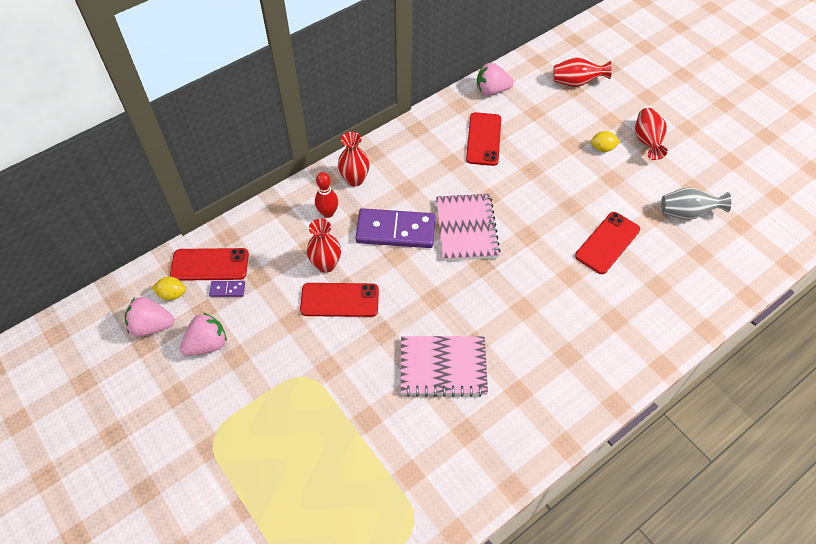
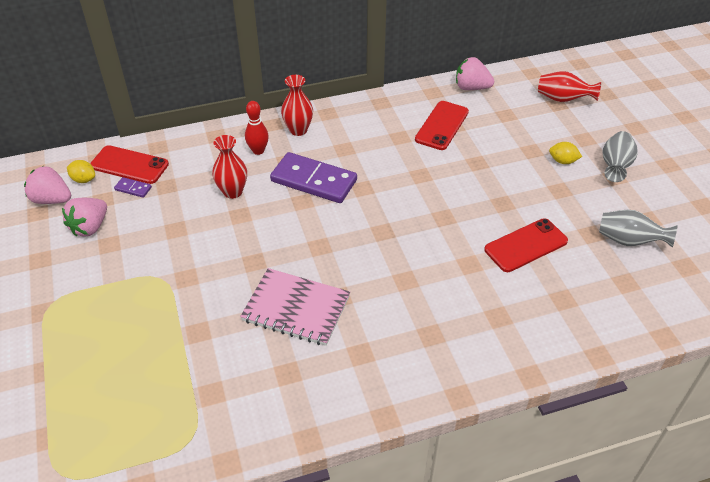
camera: 20 degrees right, 10 degrees down
(207, 344) = (90, 227): pink strawberry -> pink strawberry turned 135 degrees clockwise
(339, 300) = (229, 224): red phone -> none
(466, 229) = (384, 196): pink notebook -> none
(647, 141) = (615, 166): red vase -> grey vase

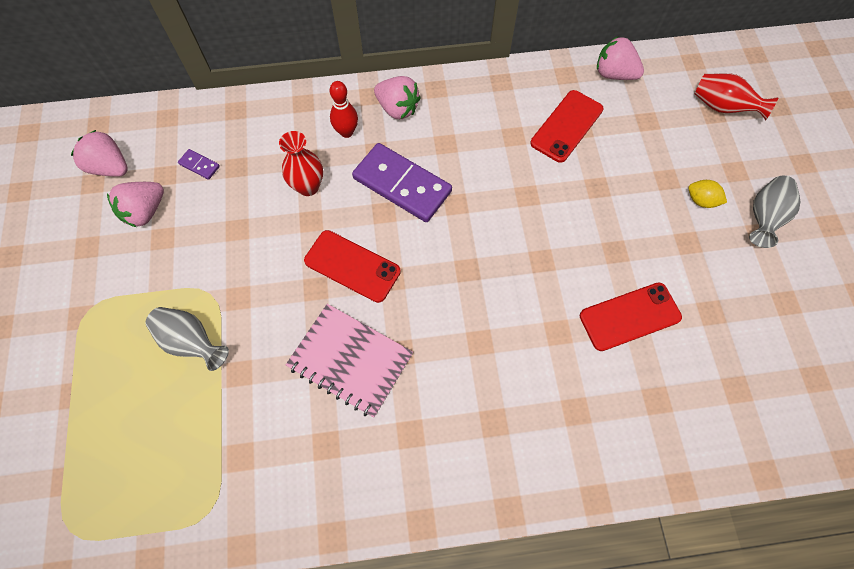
camera: 10 degrees right, 20 degrees up
(84, 179) = (148, 144): yellow lemon -> none
(129, 165) = (200, 131): red phone -> red phone (352, 266)
(298, 130) = (397, 108): red vase -> pink strawberry
(629, 241) = (755, 330): grey vase -> grey vase (191, 342)

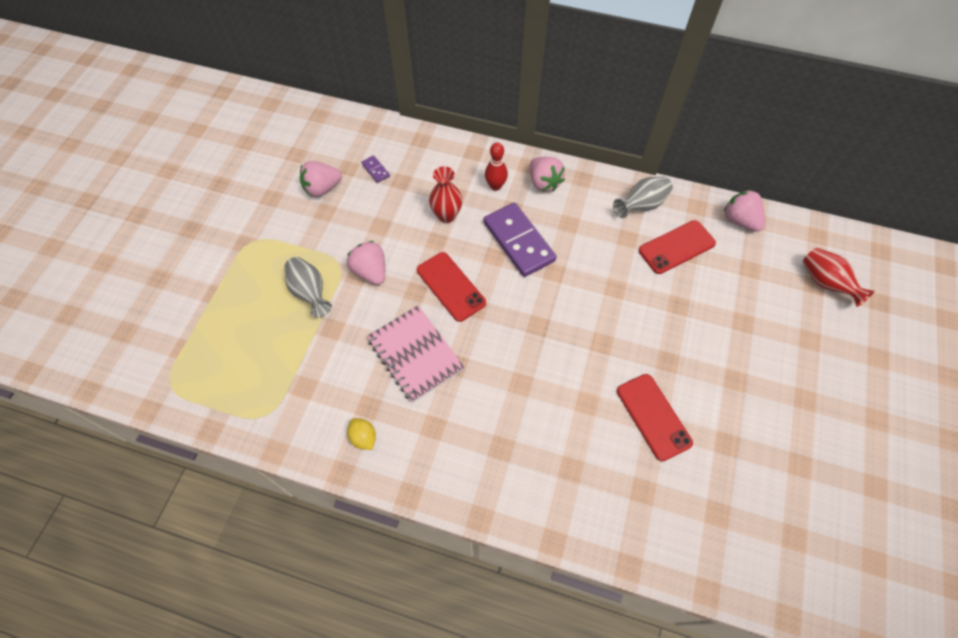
camera: 25 degrees right, 5 degrees down
(110, 167) = (313, 148): pink strawberry -> pink strawberry (370, 271)
(629, 316) = (653, 416): red phone -> red phone turned 60 degrees clockwise
(701, 200) = (765, 351): yellow lemon -> yellow lemon (363, 437)
(764, 218) = (816, 388): grey vase -> grey vase (641, 205)

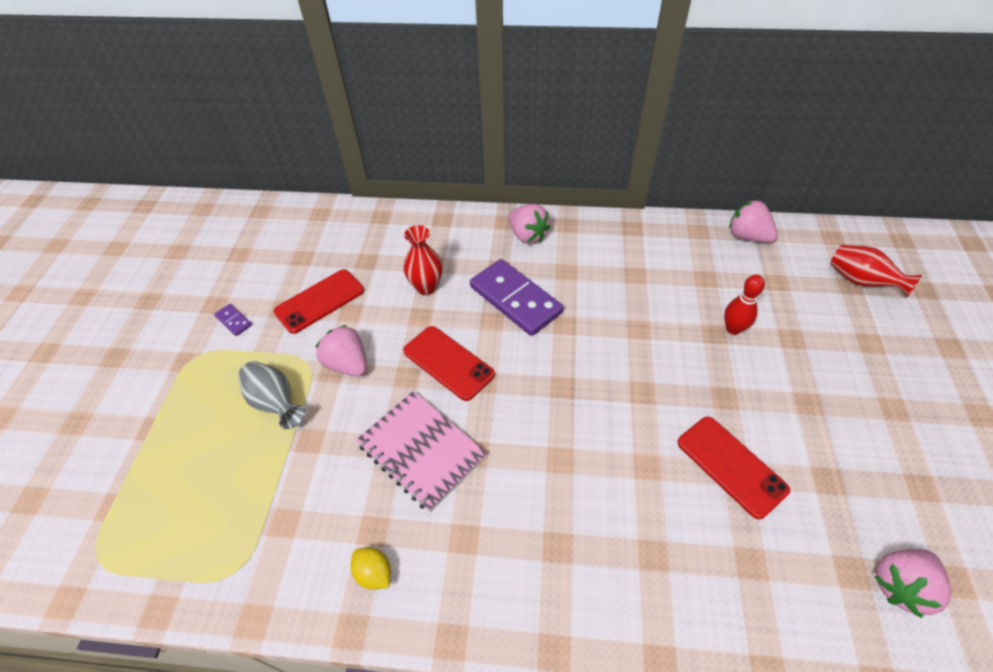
camera: 10 degrees left, 10 degrees down
(322, 188) = (275, 284): pink strawberry -> pink strawberry (900, 585)
(375, 170) = (335, 254): purple domino -> purple domino (234, 321)
(495, 186) = (475, 248): red bowling pin -> red bowling pin (733, 329)
(641, 205) = (639, 240): grey vase -> none
(676, 247) = (691, 274): red phone -> red phone (320, 301)

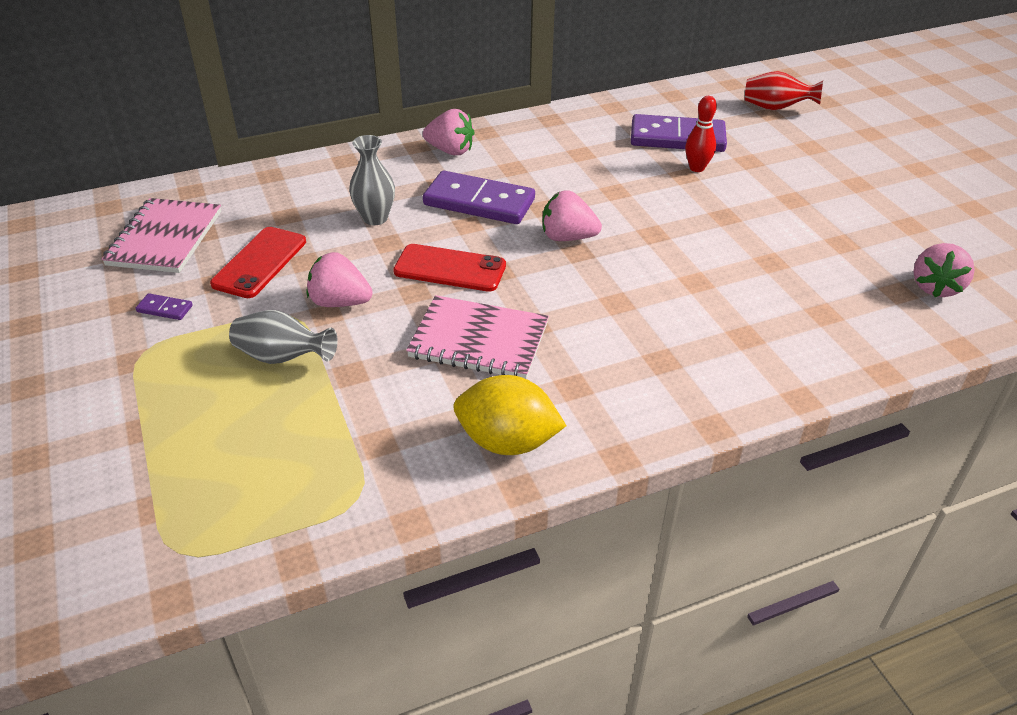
camera: 30 degrees left, 10 degrees down
(275, 253) = (165, 238): none -> pink notebook
(374, 573) = (507, 441): yellow lemon -> yellow lemon, size x1.95
(426, 287) = (375, 218): red vase -> grey vase
(731, 466) = (763, 258): red phone -> none
(736, 286) = (677, 138): none -> purple domino
(747, 236) = (660, 100): pink strawberry -> pink strawberry (567, 237)

